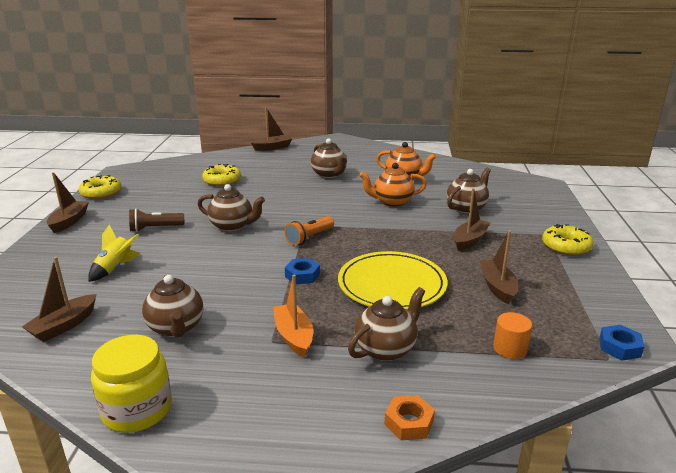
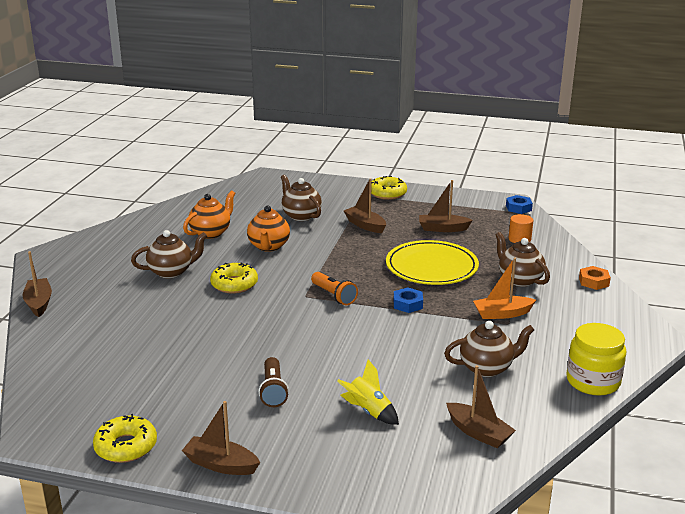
camera: 80 degrees left, 0 degrees up
(222, 181) = (143, 344): yellow donut -> yellow donut (234, 284)
(232, 226) = (289, 338): brown teapot -> none

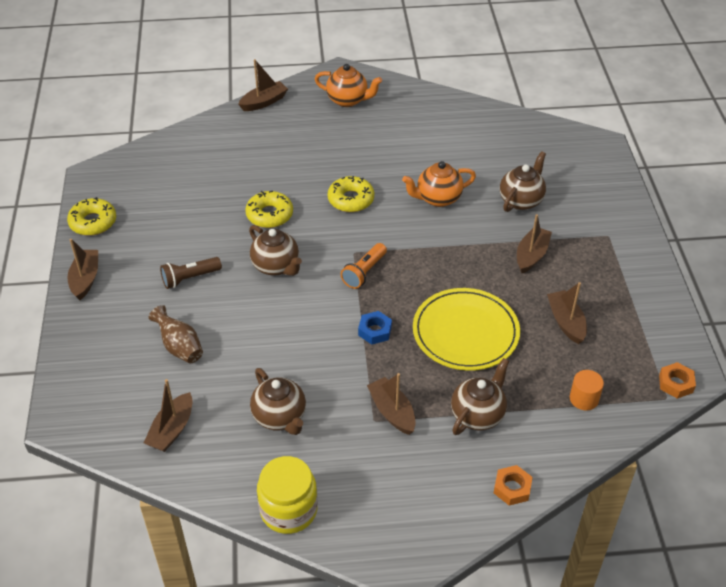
camera: 70 degrees right, 20 degrees up
(171, 272) = (352, 154): brown teapot -> brown teapot (276, 266)
(211, 233) = (442, 151): orange teapot -> orange teapot (348, 100)
(368, 412) = (179, 347): yellow rocket -> brown vase
(387, 193) = (628, 253): yellow donut -> yellow donut (269, 215)
(502, 314) = (392, 412): orange boat -> brown boat
(518, 208) = (676, 383): blue nut -> orange nut

